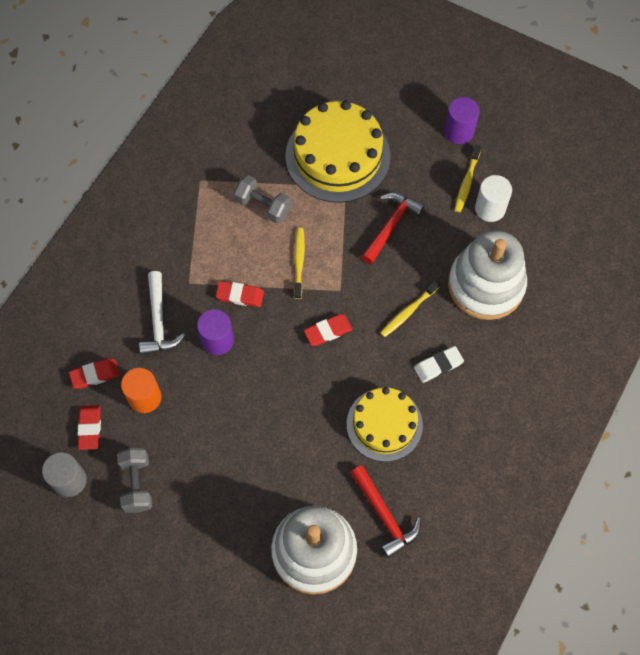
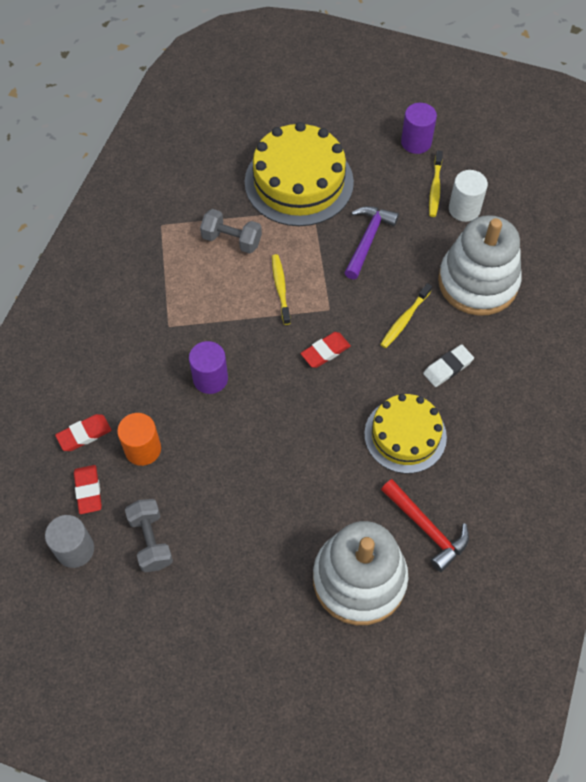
camera: 10 degrees left, 5 degrees down
(159, 321) = (143, 369): white hammer -> none
(240, 295) = (225, 330): red eraser -> none
(390, 226) = (367, 240): red hammer -> purple hammer

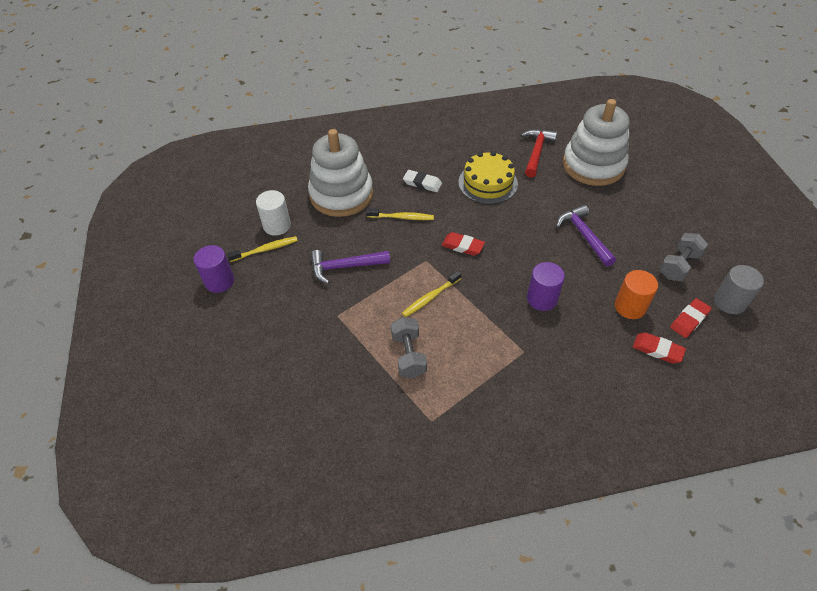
camera: 120 degrees left, 10 degrees down
(257, 477) = (584, 236): none -> purple hammer
(299, 182) = (312, 340): yellow cake -> none

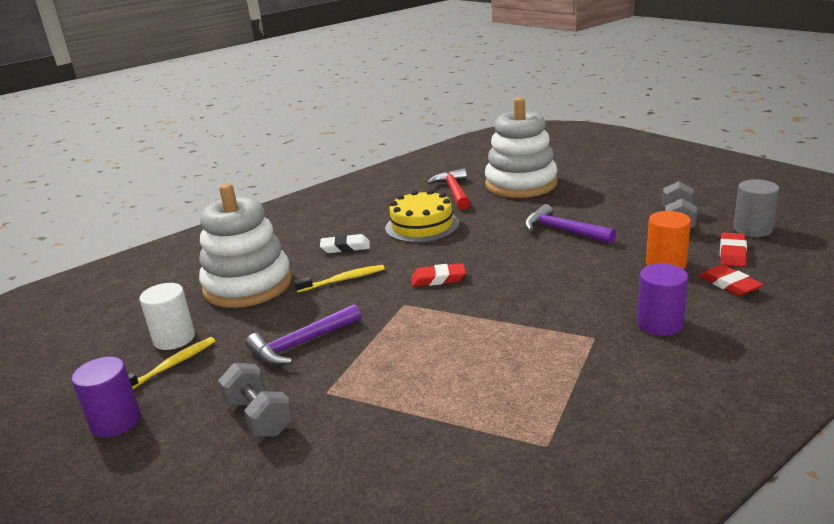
camera: 25 degrees left, 25 degrees down
(408, 355) = (457, 393): grey dumbbell -> grey dumbbell (259, 417)
(430, 297) = (438, 332): yellow toothbrush -> none
(542, 299) = (569, 289): purple cylinder -> purple cylinder (659, 324)
(657, 350) = (729, 284): red eraser -> red eraser turned 60 degrees clockwise

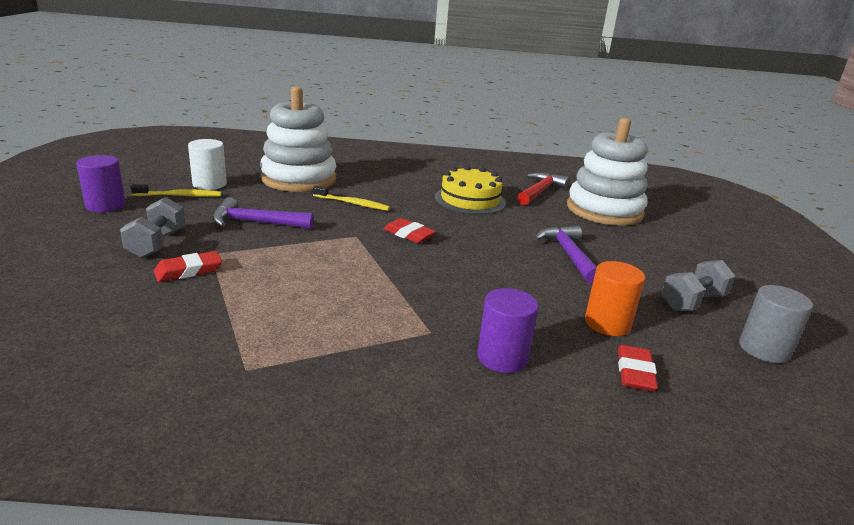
camera: 35 degrees right, 0 degrees up
(345, 247) = (394, 187): white eraser -> none
(732, 253) = (695, 353): red eraser -> red eraser (188, 271)

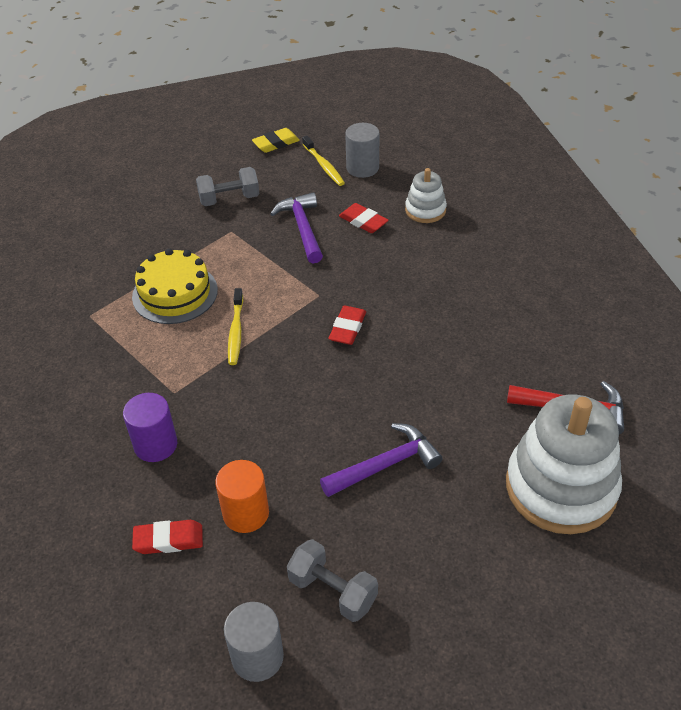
camera: 75 degrees right, 20 degrees up
(105, 205) = (276, 143): purple cylinder -> yellow eraser
(188, 271) = (198, 233): red eraser -> red eraser (363, 221)
(209, 184) = (362, 168): white cylinder -> grey cylinder
(299, 179) = (425, 210): white stacking toy -> white stacking toy, size x0.49
(352, 203) = (393, 267): yellow toothbrush -> yellow toothbrush (236, 331)
(470, 200) = (481, 350): yellow cake -> yellow cake (175, 293)

